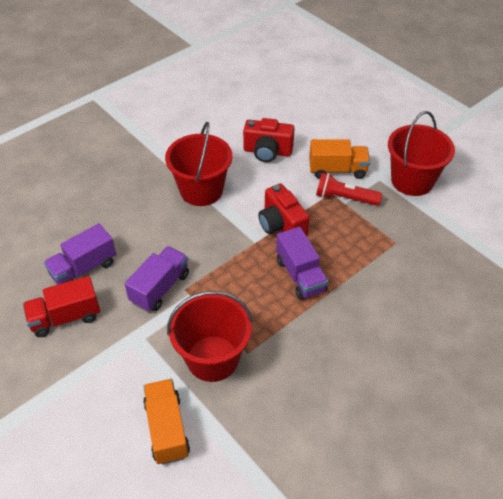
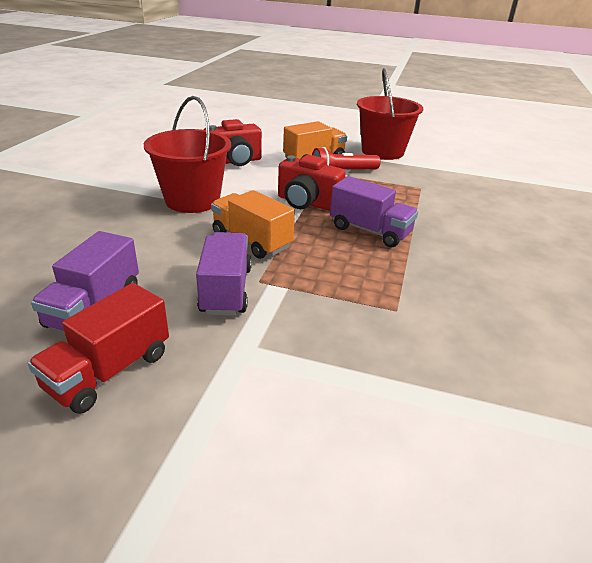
camera: 35 degrees left, 15 degrees down
(167, 429) = (398, 436): orange truck -> orange truck (251, 241)
(212, 358) = (365, 331): red bucket -> none

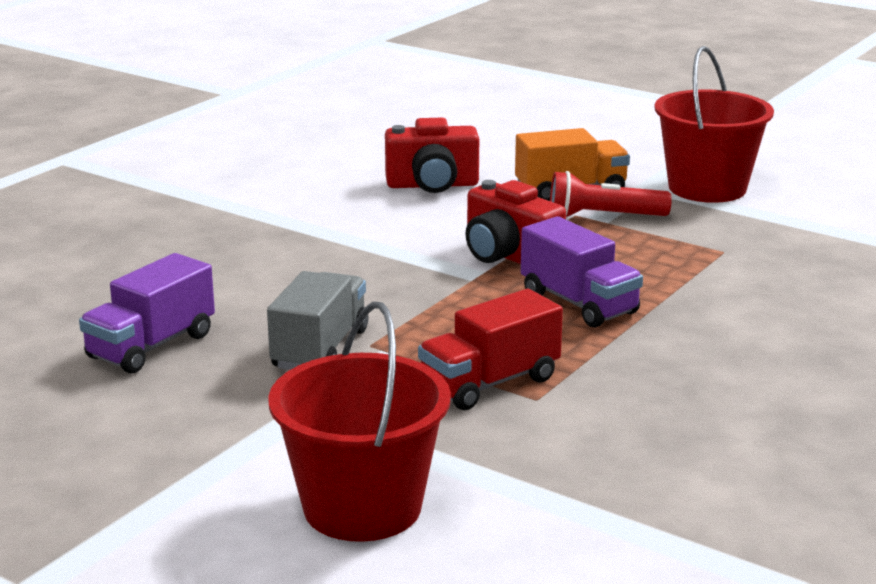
camera: 20 degrees right, 10 degrees down
(109, 371) = (146, 406): red truck -> red truck (490, 383)
(192, 200) = (334, 236): red bucket -> red bucket (362, 507)
(226, 290) = (320, 349): purple truck -> grey truck
(251, 241) = (389, 297): orange truck -> none

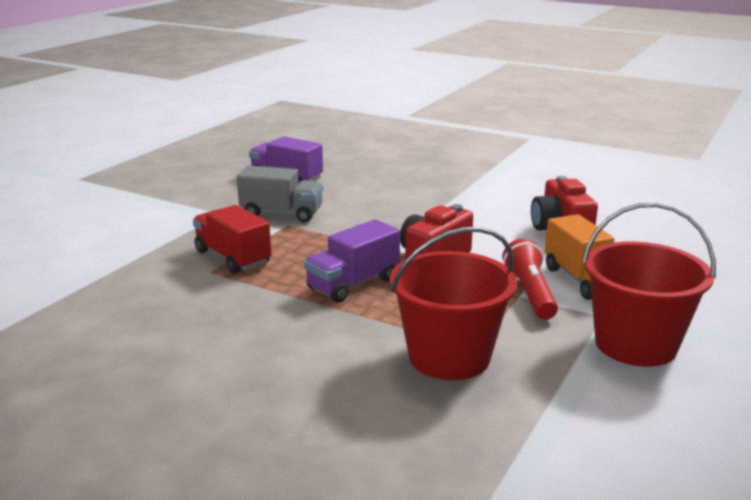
camera: 85 degrees right, 0 degrees up
(362, 507) = (104, 232): red bucket -> red bucket (449, 357)

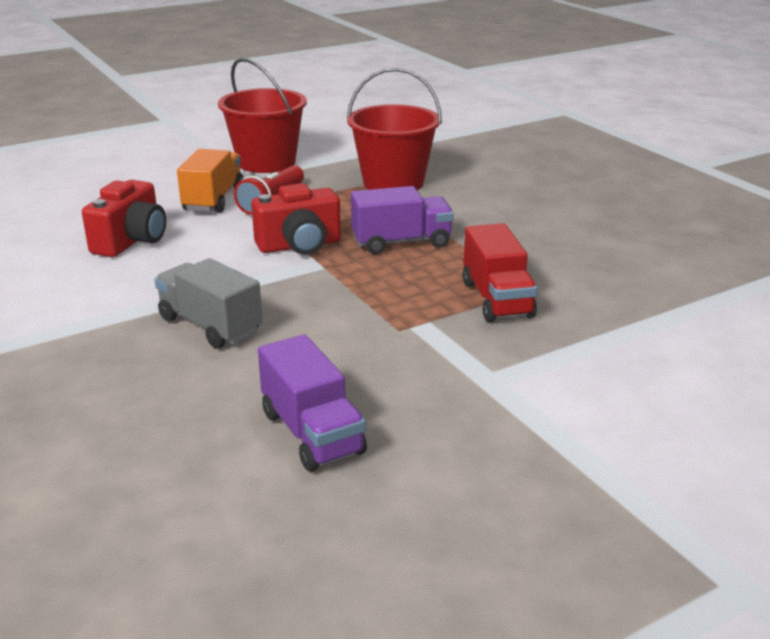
camera: 150 degrees left, 5 degrees up
(281, 213) = (389, 351): grey truck -> grey truck (210, 325)

